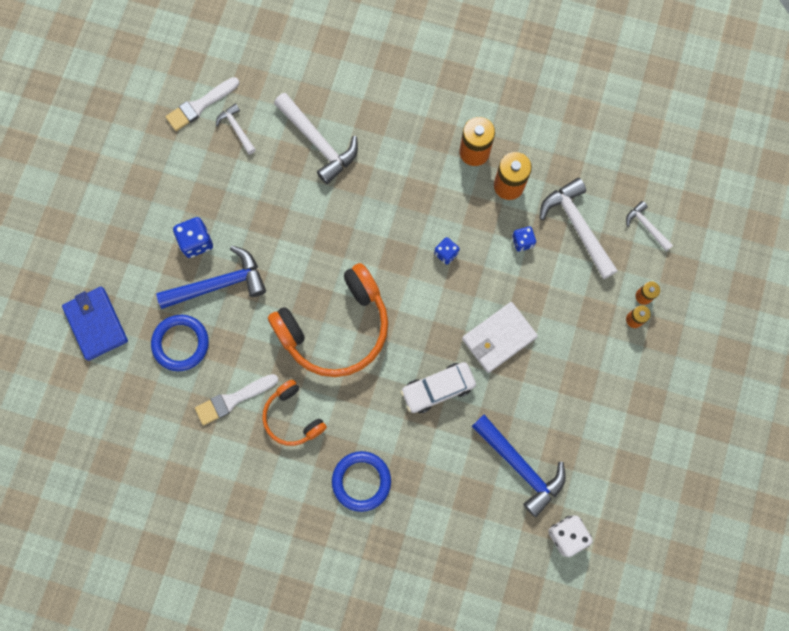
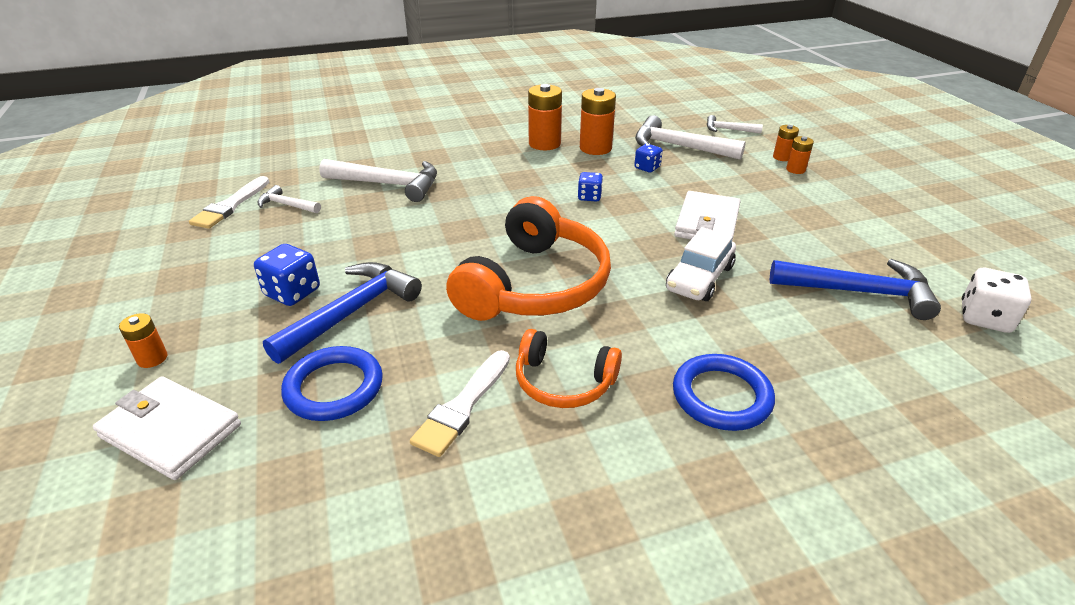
camera: 35 degrees left, 40 degrees down
(96, 324) = (171, 430): blue wallet -> white wallet
(104, 258) = (152, 358): none -> orange battery

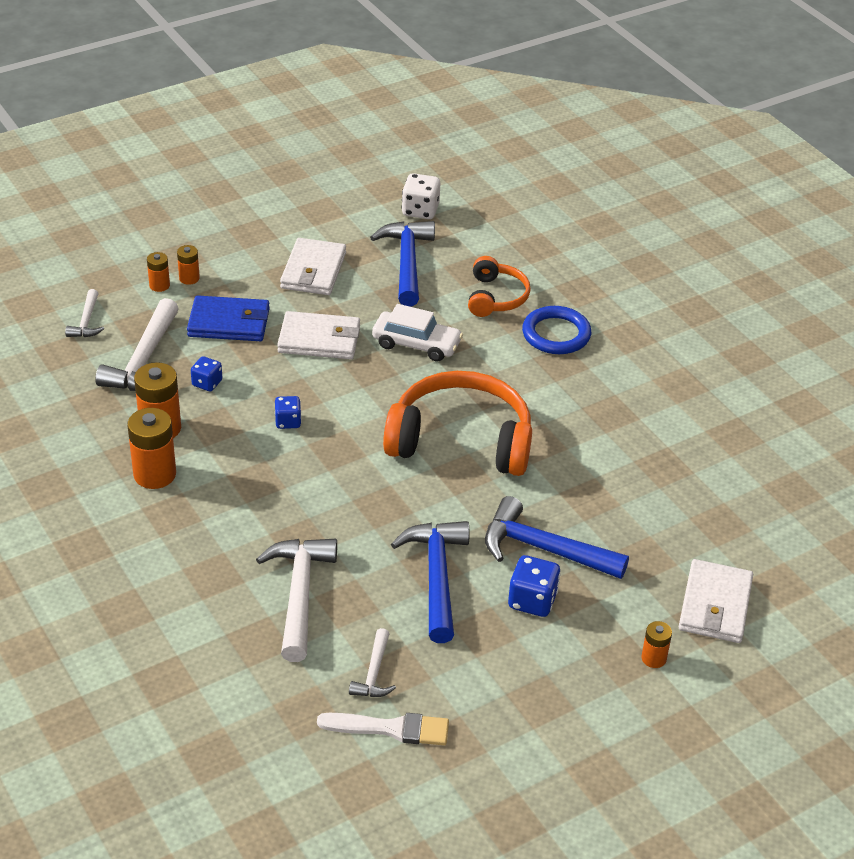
camera: 105 degrees left, 5 degrees up
(334, 388) = (634, 529): blue ring -> none
(361, 245) = (436, 577): none -> blue hammer
(462, 406) = (621, 455): white brush -> none
(563, 382) = (574, 409): orange headphones -> orange headphones (496, 297)
(731, 182) = (229, 323): none -> blue wallet
(824, 230) = (313, 271): none -> white wallet

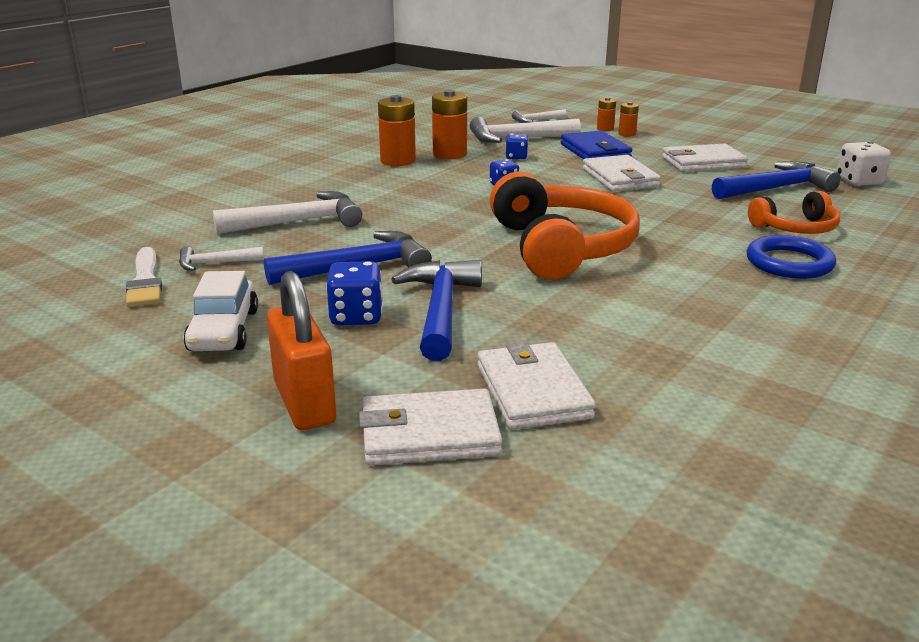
camera: 70 degrees right, 15 degrees down
(416, 344) = (670, 209): white car -> white car (223, 331)
(653, 658) = (304, 403): orange battery -> orange padlock
(683, 540) = (533, 391): none -> white wallet

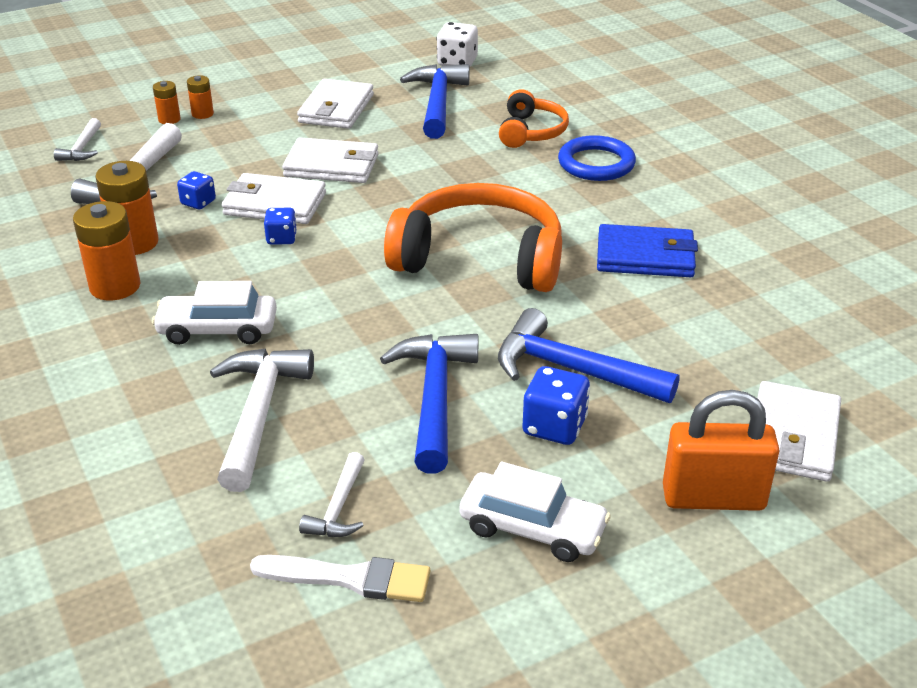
camera: 65 degrees left, 10 degrees up
(379, 193) = (218, 329): none -> white car
(533, 391) = (748, 363): white wallet -> white wallet (275, 204)
(595, 151) = (236, 151): blue wallet -> blue wallet (645, 256)

